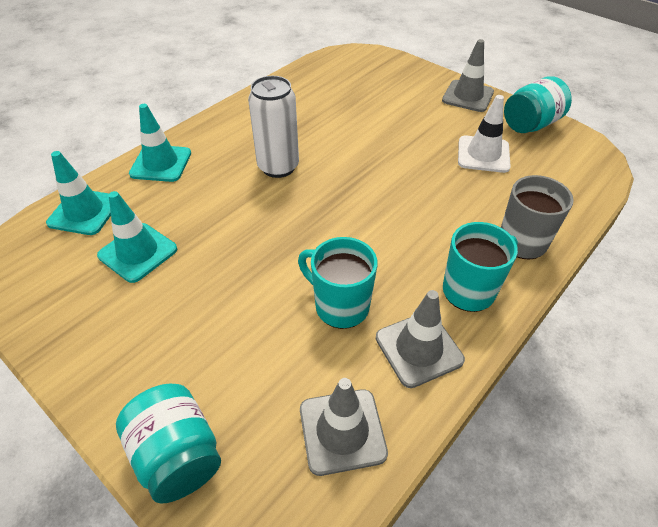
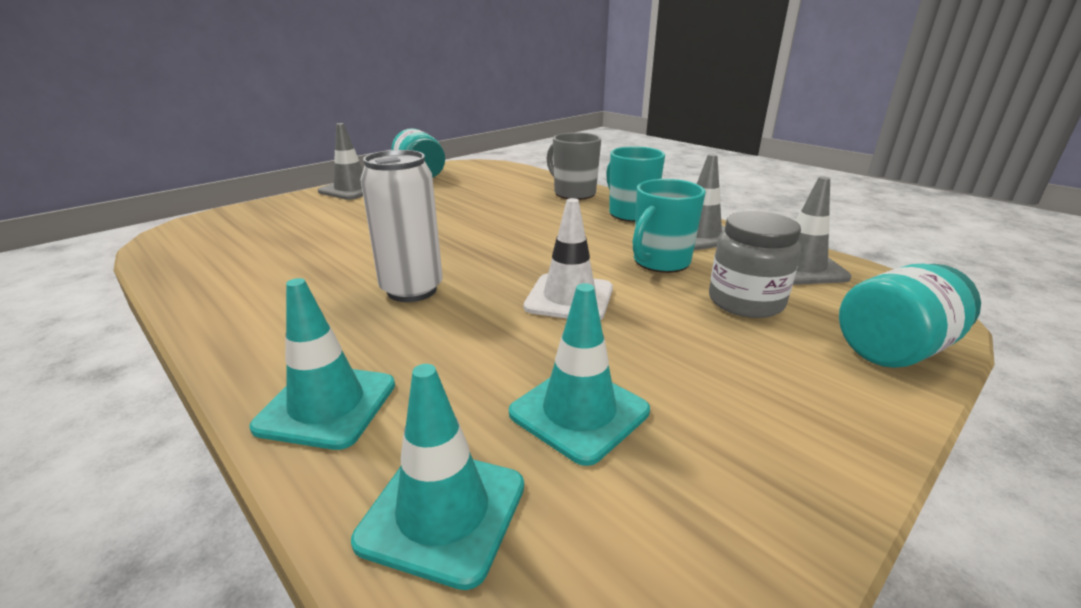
camera: 85 degrees left, 20 degrees down
(263, 360) = (745, 301): none -> grey jar
(483, 154) = (454, 193): white traffic cone -> white traffic cone (569, 298)

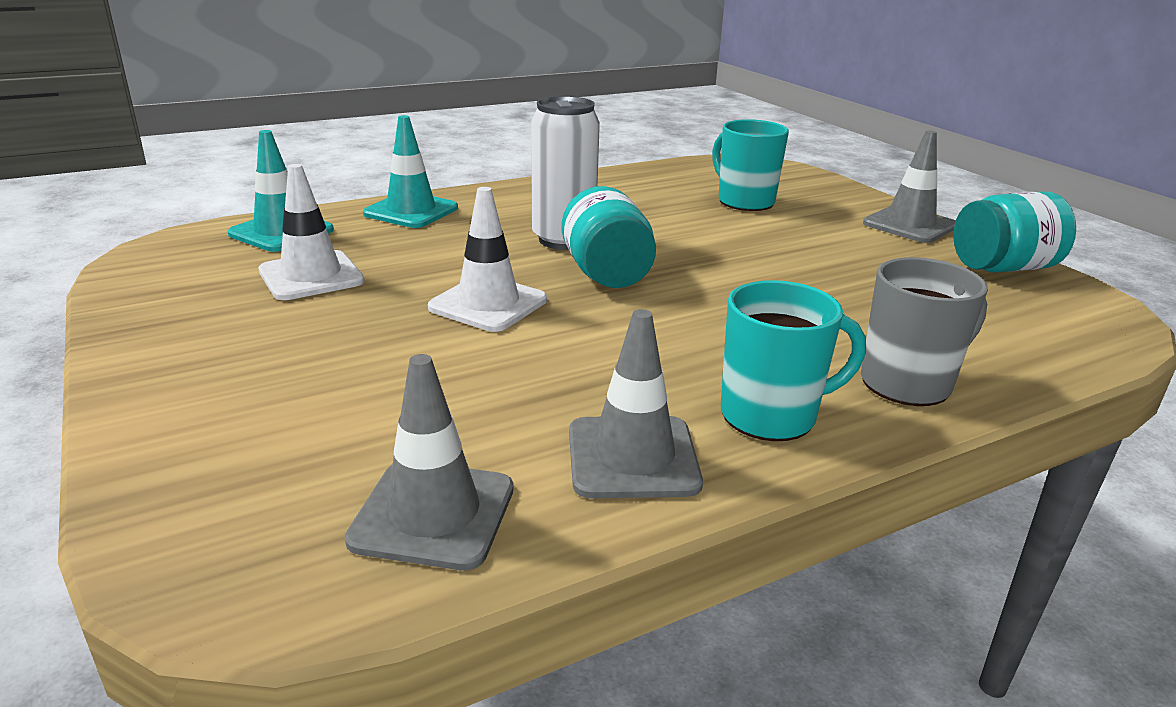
camera: 105 degrees right, 0 degrees up
(579, 412) = (311, 276): turquoise traffic cone -> white traffic cone
(660, 262) = (542, 383): turquoise mug -> turquoise mug (744, 201)
(745, 301) = (382, 409): grey jar -> none
(894, 349) = (178, 471): turquoise jar -> turquoise jar (607, 274)

